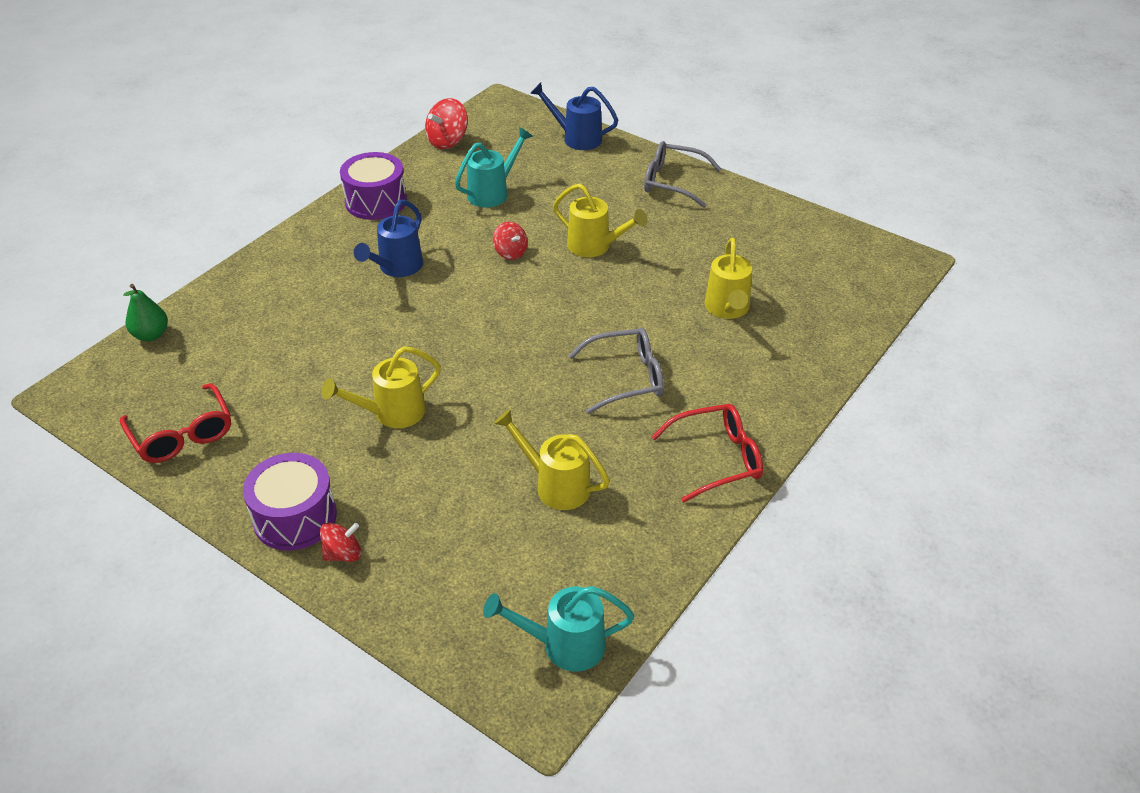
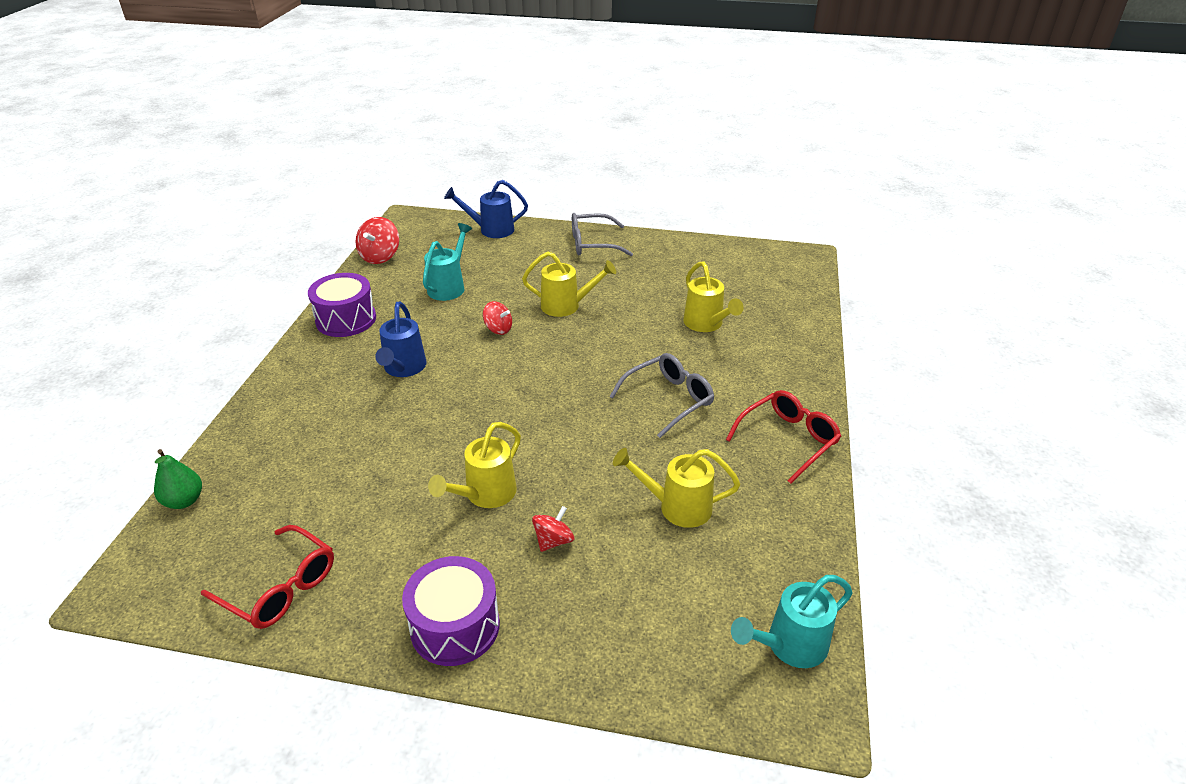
camera: 25 degrees left, 5 degrees down
(343, 554) = (527, 643): red spinning top -> red spinning top (553, 541)

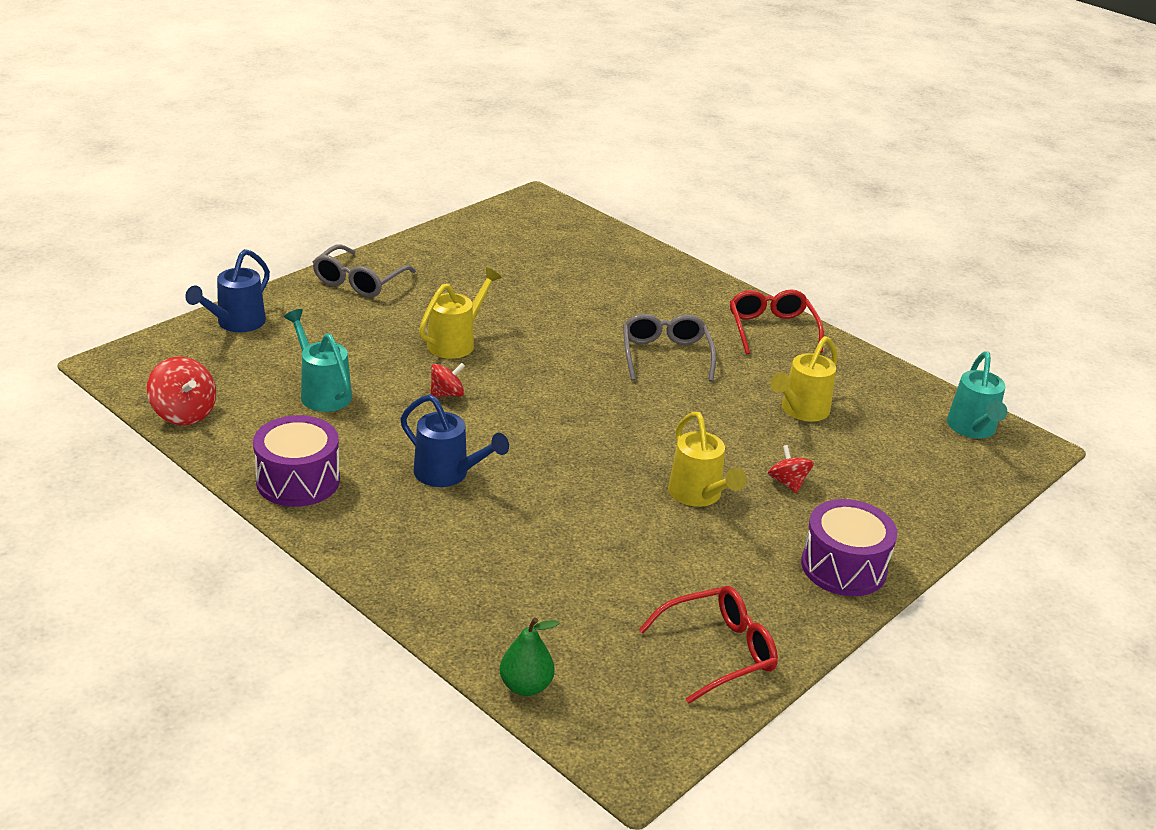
camera: 60 degrees left, 5 degrees down
(706, 324) = (579, 290): yellow watering can -> none

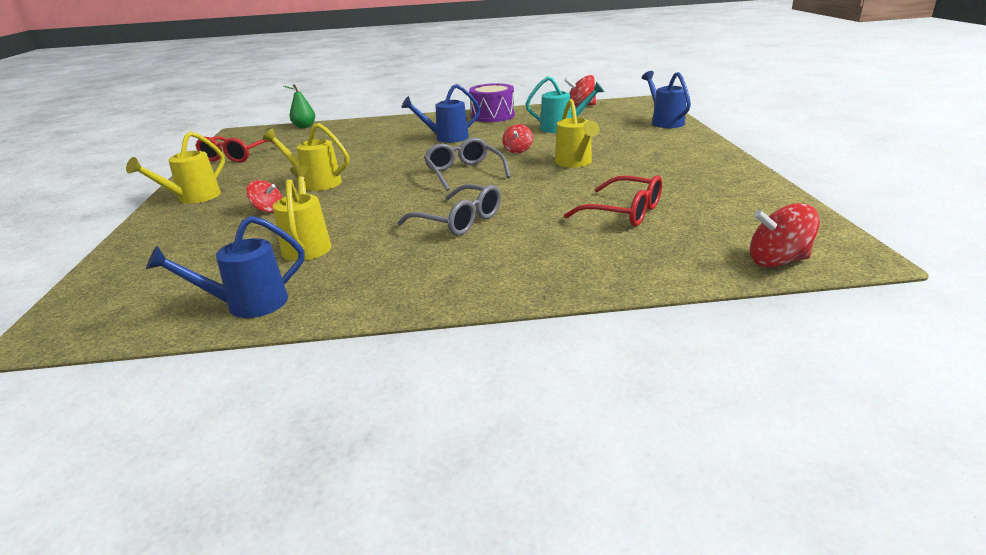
camera: 135 degrees right, 5 degrees down
(359, 281) = (697, 153): grey glasses -> grey glasses (464, 173)
(573, 220) = (777, 261): none -> red spinning top
(771, 329) = (420, 285): red glasses -> red glasses (624, 212)
(843, 567) = (193, 198): purple drum -> yellow watering can
(887, 385) = (248, 304): none -> blue watering can
(972, 429) = (127, 315): turquoise watering can -> none

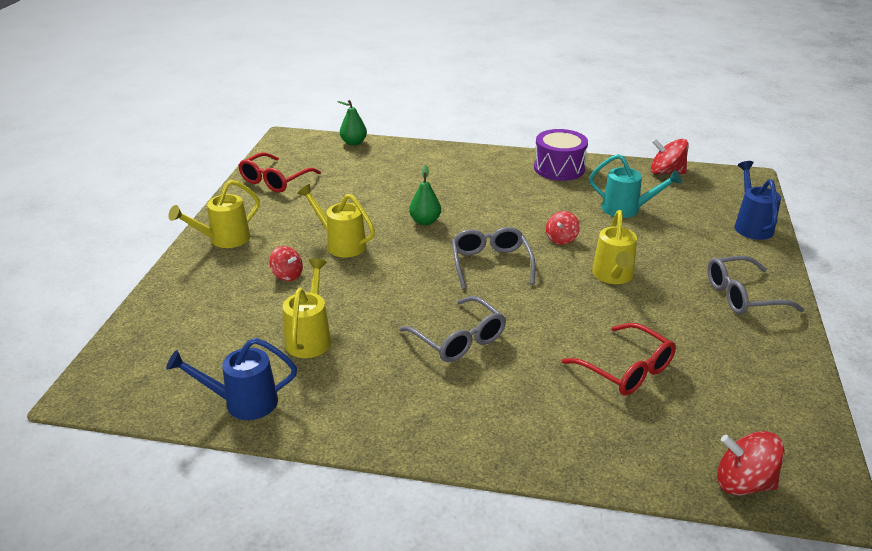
camera: 15 degrees right, 5 degrees up
(391, 158) = (425, 221): none -> green pear
(447, 138) = (494, 199): blue watering can -> none
(687, 156) = (742, 296): none -> grey glasses

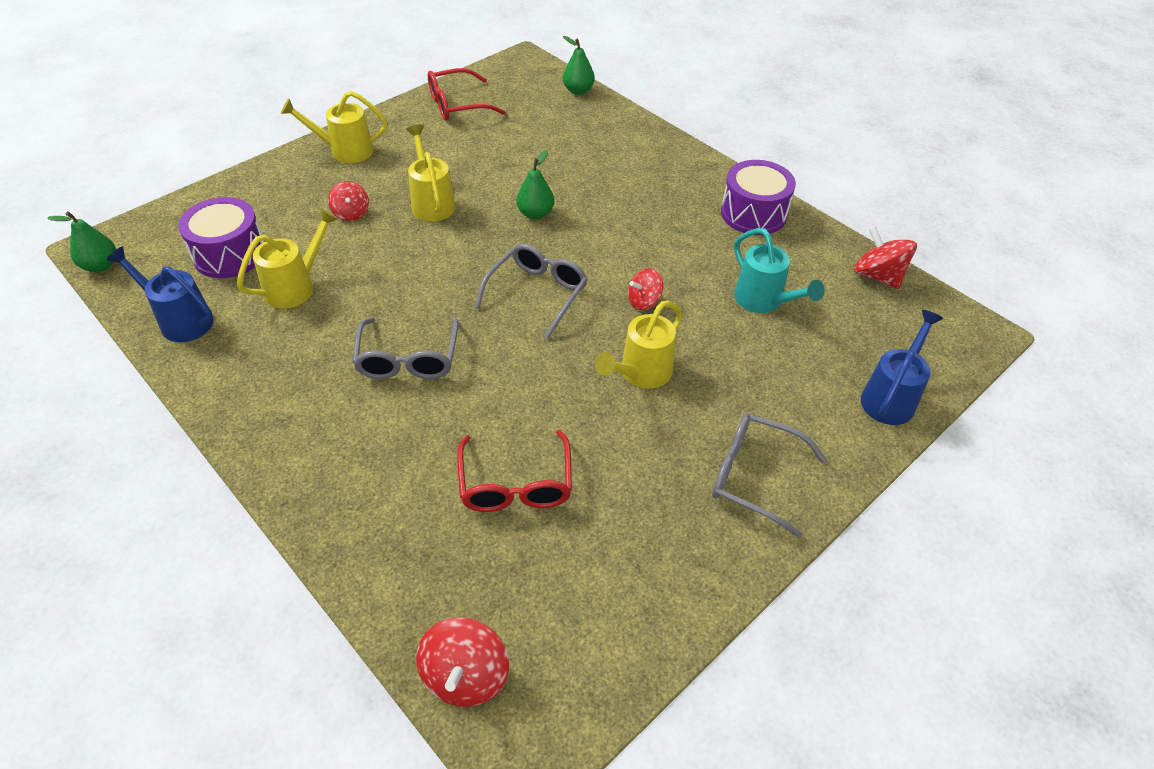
camera: 35 degrees right, 15 degrees up
(108, 403) = (101, 266): none -> green pear
(222, 342) = (230, 254): none -> purple drum
(743, 483) = (465, 676): red spinning top -> red spinning top turned 135 degrees counterclockwise

